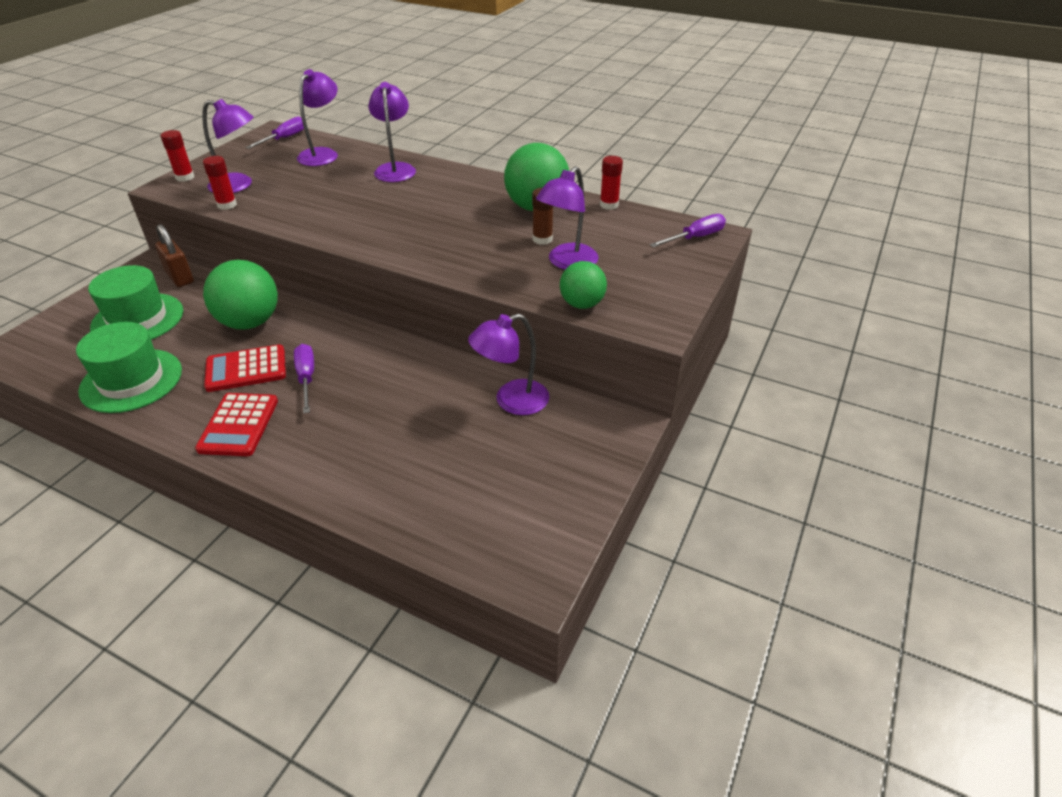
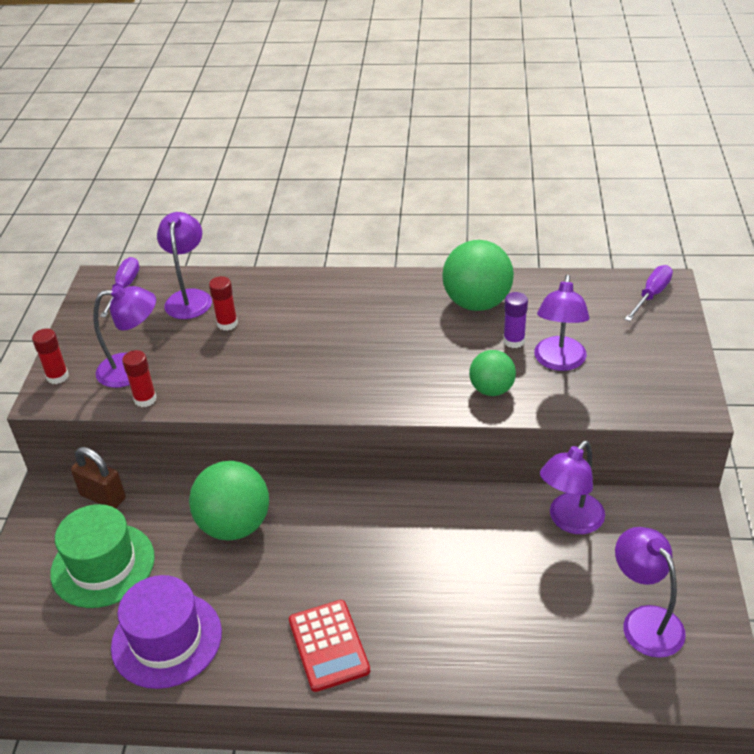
camera: 20 degrees left, 0 degrees up
(131, 380) = (166, 639): green hat -> purple hat
(246, 369) = (280, 581): red calculator -> none
(306, 378) = (352, 568): purple screwdriver -> none
(395, 169) = (289, 295): purple lamp -> purple lamp (645, 621)
(542, 239) = (514, 341): brown glue stick -> purple glue stick
(582, 304) = (609, 405): green ball -> green ball (492, 389)
(609, 205) = (543, 279): red glue stick -> red glue stick (227, 324)

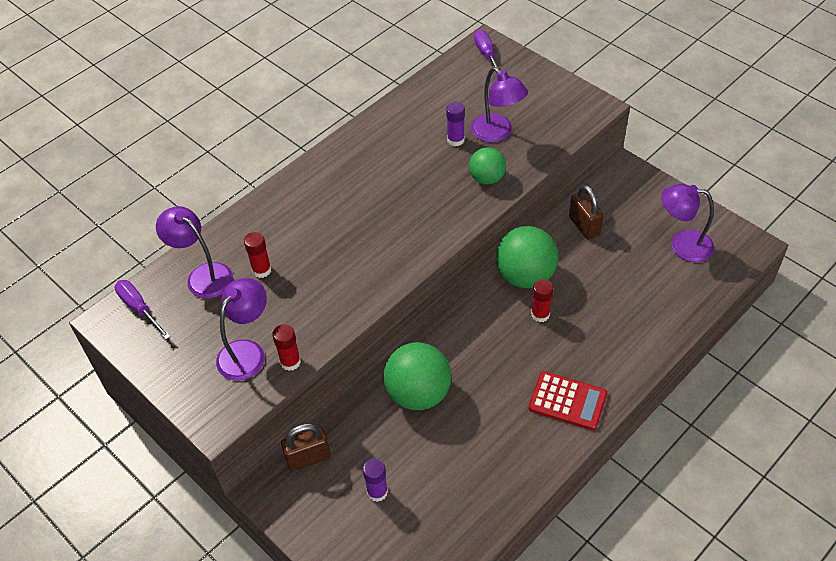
camera: 50 degrees left, 10 degrees up
(57, 377) = (199, 404): red glue stick -> red glue stick (540, 314)
(103, 565) = (377, 492): green hat -> purple glue stick
(166, 639) = (482, 487): purple hat -> none
(477, 303) = (399, 133): green ball -> green ball (525, 276)
(570, 521) = (584, 226): purple lamp -> brown padlock

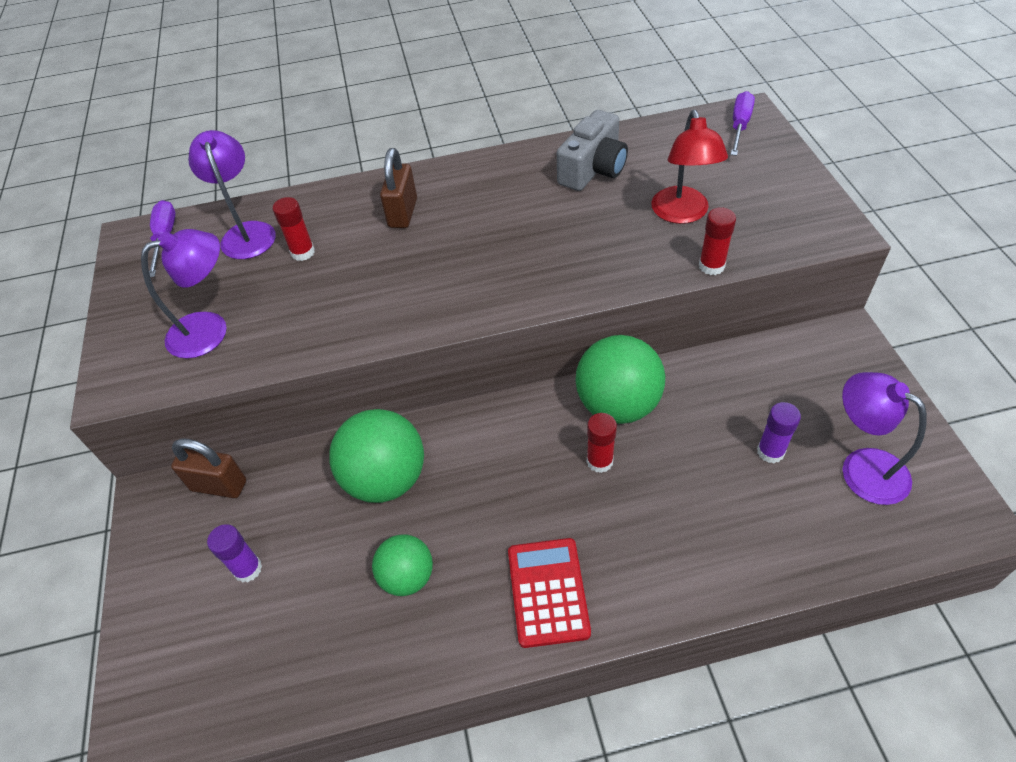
camera: 35 degrees right, 0 degrees up
(290, 362) = (238, 363): red glue stick -> red glue stick (711, 266)
(415, 125) = (593, 169): none -> grey camera
(455, 140) = (625, 202): purple glue stick -> purple glue stick (770, 452)
(487, 178) = (627, 259): green ball -> green ball (407, 576)
(497, 133) = (682, 214): purple lamp -> red lamp
(567, 401) = (548, 592): red calculator -> red calculator turned 150 degrees counterclockwise
(584, 226) = (739, 380): brown padlock -> brown padlock (403, 213)

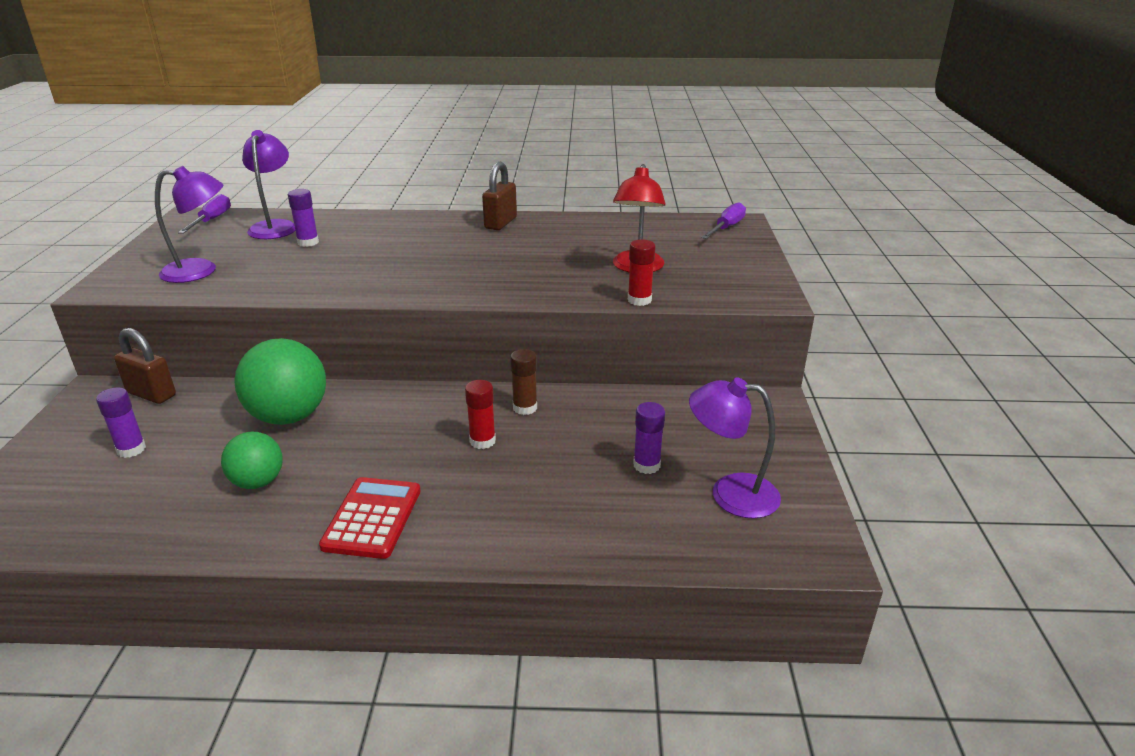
camera: 10 degrees right, 20 degrees down
(303, 252) = (308, 242): red glue stick -> purple glue stick
(403, 213) = (404, 234): brown padlock -> brown padlock (500, 223)
(593, 169) = (580, 233): grey camera -> none
(617, 405) = (525, 408): green ball -> brown glue stick
(862, 467) = (730, 493): purple lamp -> purple lamp turned 45 degrees counterclockwise

